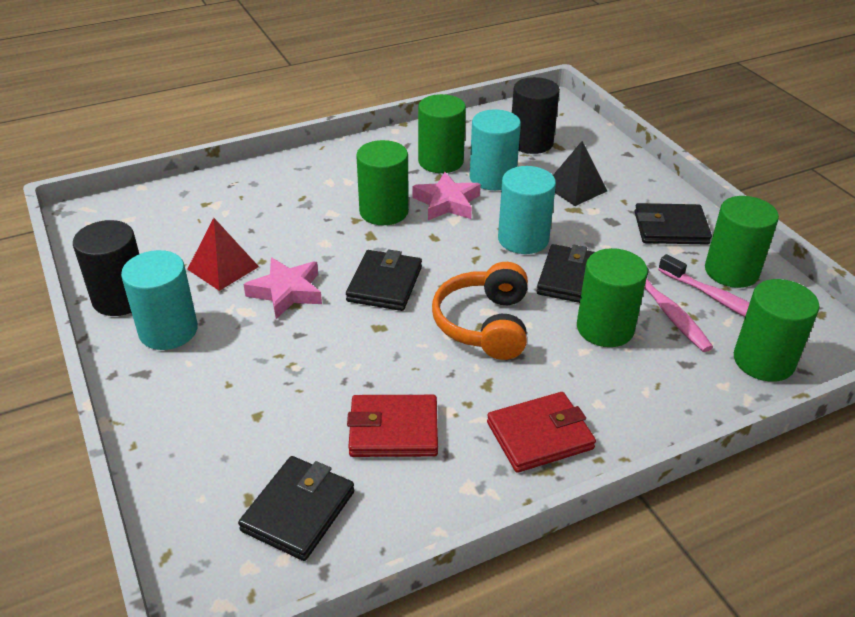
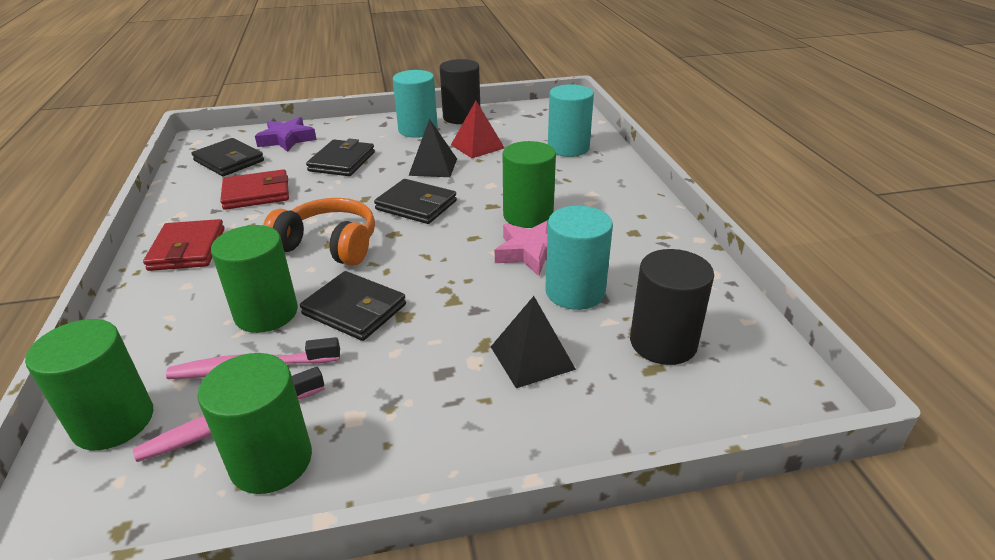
camera: 105 degrees right, 5 degrees down
(208, 469) = (287, 139): none -> purple star
(287, 292) = (433, 167): pink star -> black pyramid
(393, 430) = (256, 193): red wallet -> red wallet turned 60 degrees clockwise
(440, 161) = (620, 260): green cylinder -> none
(523, 239) = (441, 291): turquoise cylinder -> turquoise cylinder (568, 148)
(670, 228) = (399, 429): black wallet -> black wallet (342, 162)

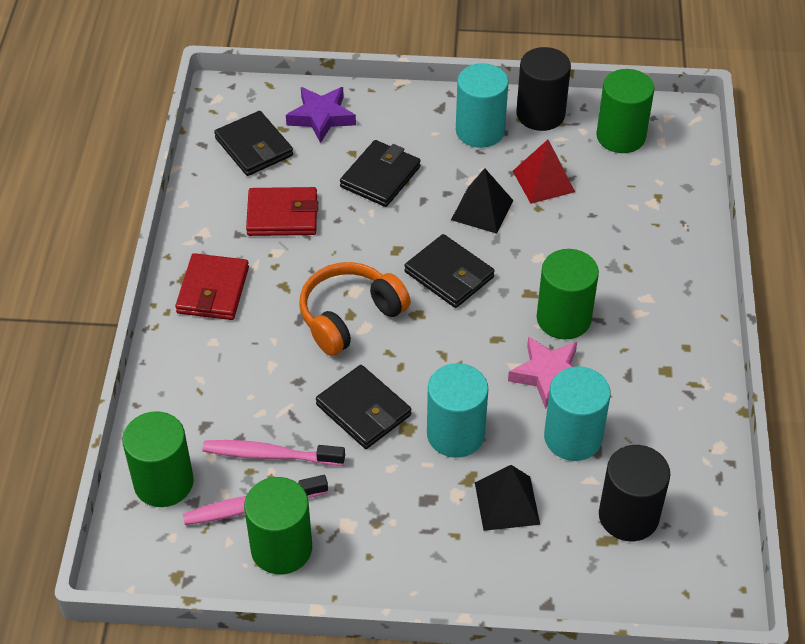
camera: 15 degrees right, 15 degrees up
(266, 313) = (284, 395): green cylinder -> green cylinder (620, 136)
(329, 245) = (350, 317): orange headphones -> orange headphones turned 75 degrees counterclockwise
(568, 148) = (651, 209): turquoise cylinder -> turquoise cylinder (455, 434)

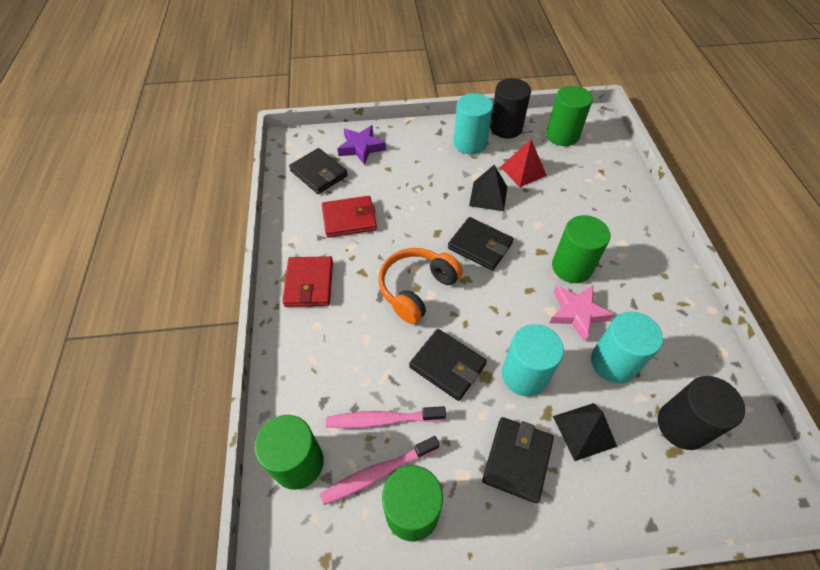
camera: 10 degrees left, 5 degrees up
(380, 177) = (412, 182): black wallet -> black wallet (517, 460)

